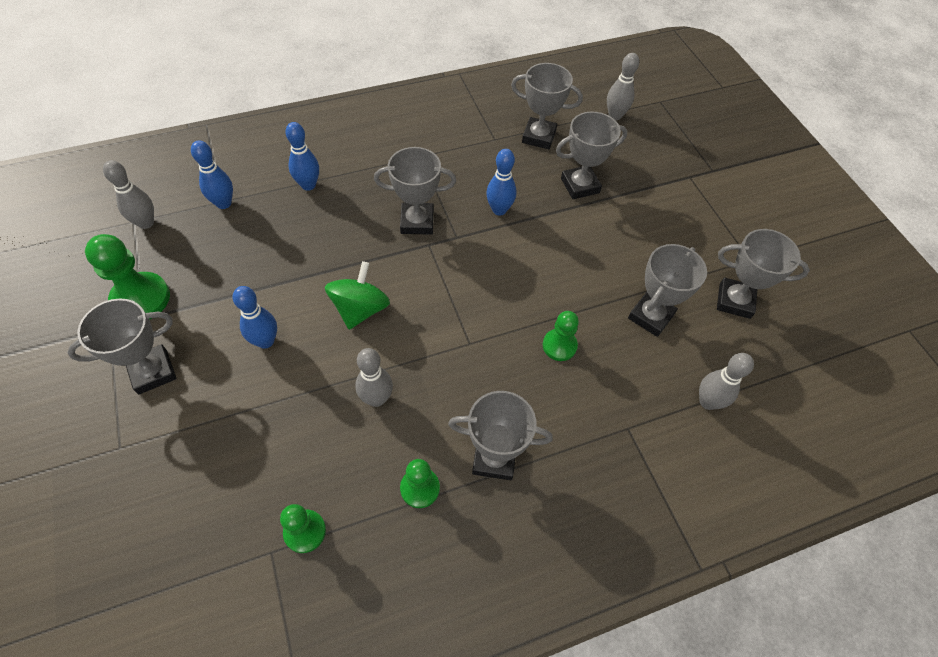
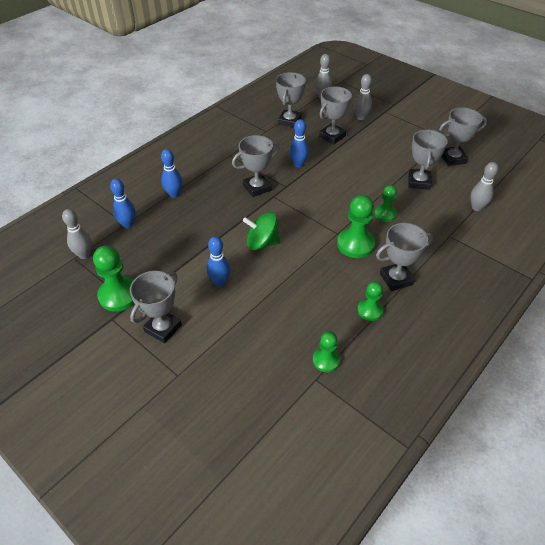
camera: 25 degrees left, 10 degrees down
(360, 309) = (262, 243): green spinning top -> green spinning top turned 75 degrees counterclockwise
(376, 398) = (310, 281): grey bowling pin -> grey bowling pin (361, 117)
(480, 373) = (355, 244): none -> green pawn
(538, 137) = (289, 121): grey trophy -> grey trophy turned 60 degrees counterclockwise

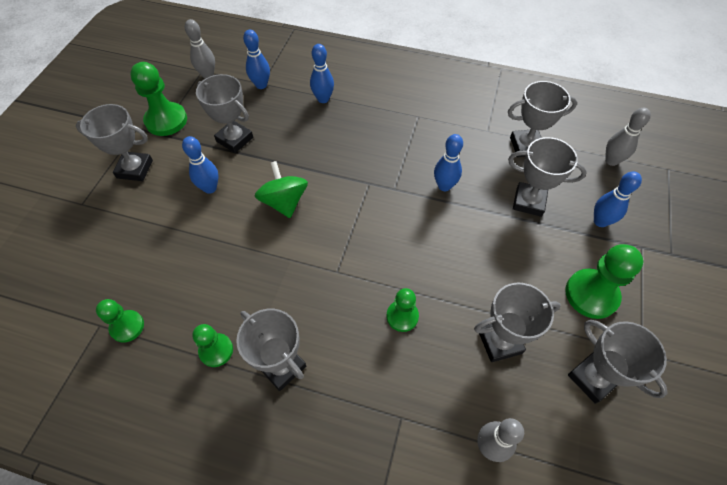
camera: 65 degrees right, 10 degrees up
(257, 188) = (375, 162): grey trophy -> grey trophy (234, 139)
(355, 244) = (326, 298): green pawn -> green pawn (591, 294)
(361, 117) = (600, 221): grey bowling pin -> blue bowling pin

